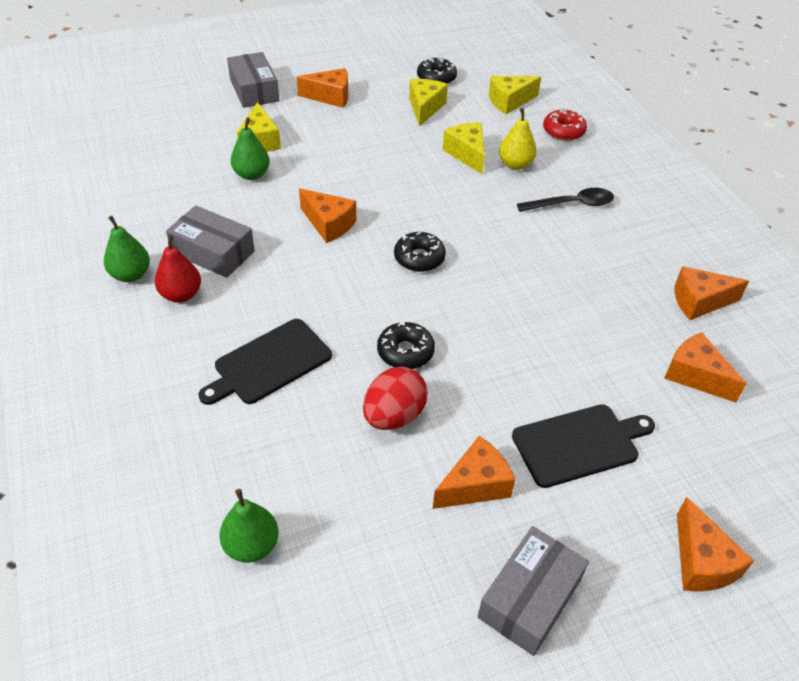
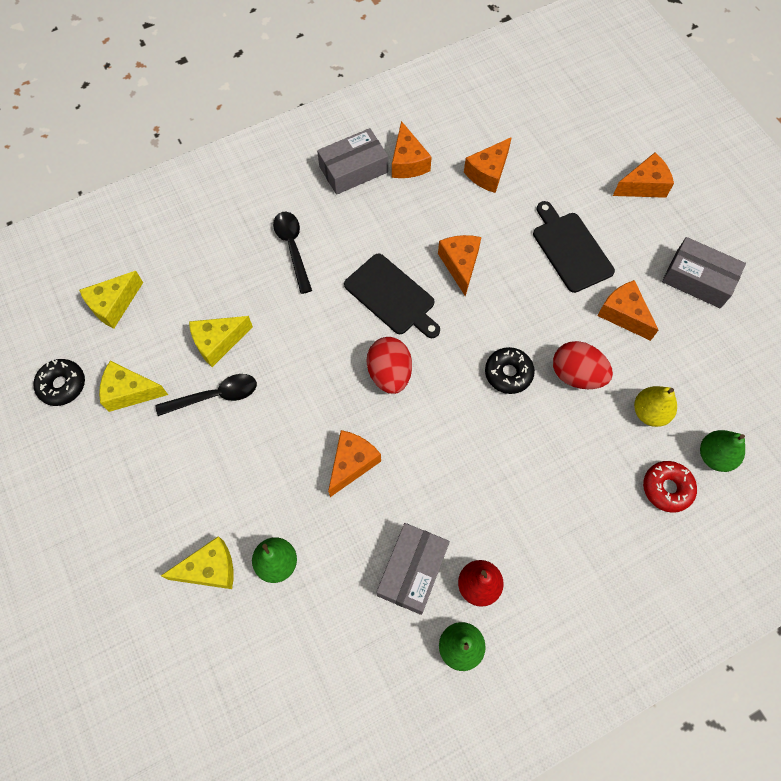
camera: 95 degrees left, 20 degrees up
(254, 90) = (95, 603): grey box -> grey box (353, 169)
(269, 363) = (545, 481): black cutting board -> black cutting board (392, 296)
(330, 97) = (108, 503): orange cheese -> orange cheese (460, 265)
(413, 150) = (215, 396): none -> black spoon
(419, 258) = (389, 374): black donut -> red egg
(509, 101) = (113, 305): yellow cheese -> yellow cheese turned 75 degrees clockwise
(515, 164) = (233, 296): yellow pear -> yellow pear (649, 412)
(563, 131) = (170, 253): red donut -> red donut (667, 488)

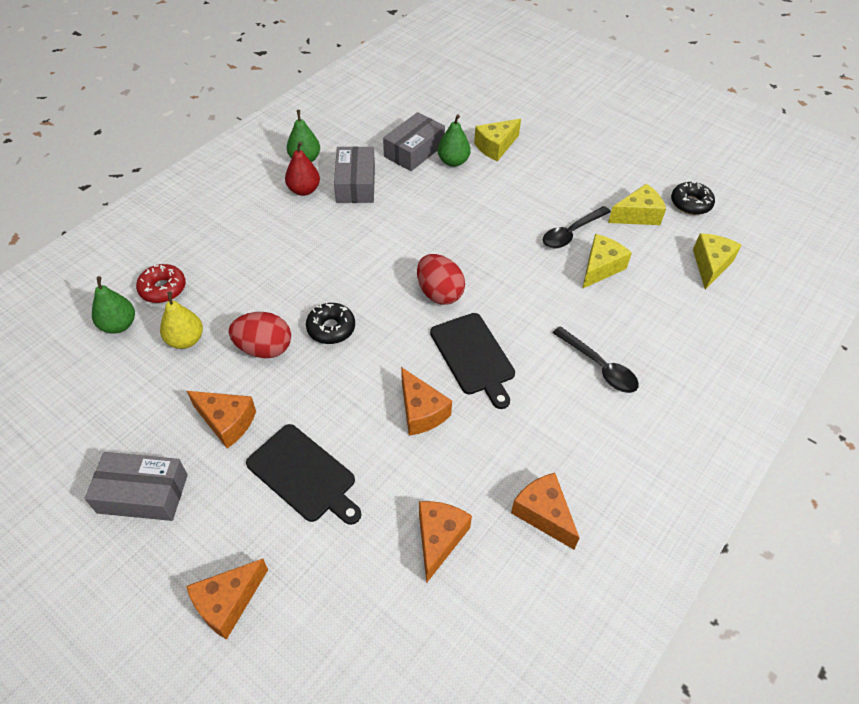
camera: 155 degrees right, 15 degrees down
(352, 463) = (434, 226): orange cheese -> none
(353, 169) = (599, 478): grey box -> grey box (414, 151)
(392, 296) = (474, 356): black cutting board -> black cutting board turned 135 degrees counterclockwise

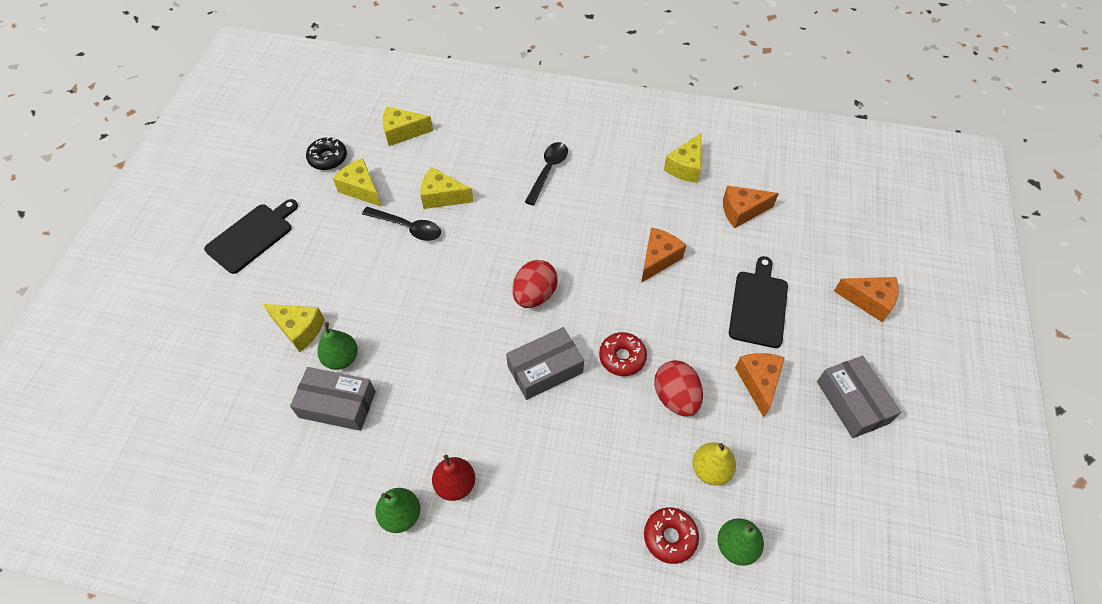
camera: 115 degrees left, 5 degrees up
(331, 328) = (622, 357): black donut -> red donut
(355, 184) = (421, 436): grey box -> grey box (545, 369)
(474, 356) = (586, 246): black cutting board -> black cutting board (252, 236)
(543, 514) = (685, 167): orange cheese -> yellow cheese

